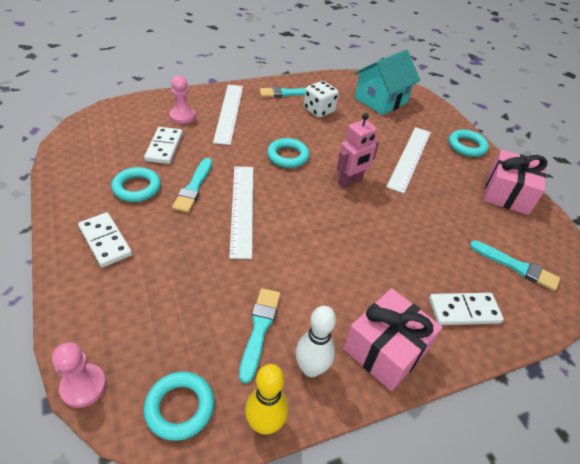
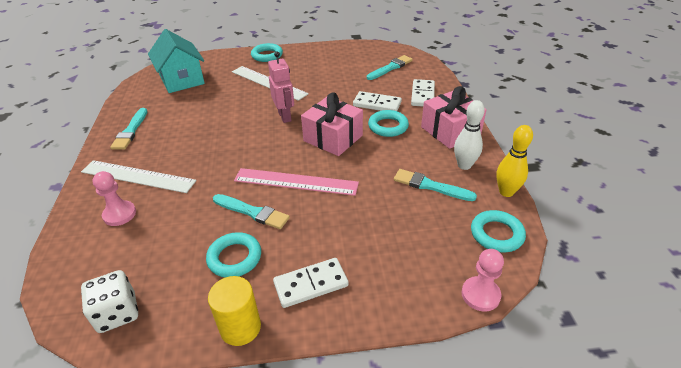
camera: 70 degrees left, 5 degrees down
(63, 206) = (240, 327): none -> yellow cylinder
(164, 147) = (172, 232): white domino -> white domino (377, 104)
(242, 209) = (296, 182): white ruler -> pink ruler
(288, 156) = (234, 145): turquoise ring -> turquoise ring (388, 126)
(319, 110) = (174, 116): white dice -> white dice (117, 313)
(507, 194) = (325, 53): pink gift -> pink gift (333, 138)

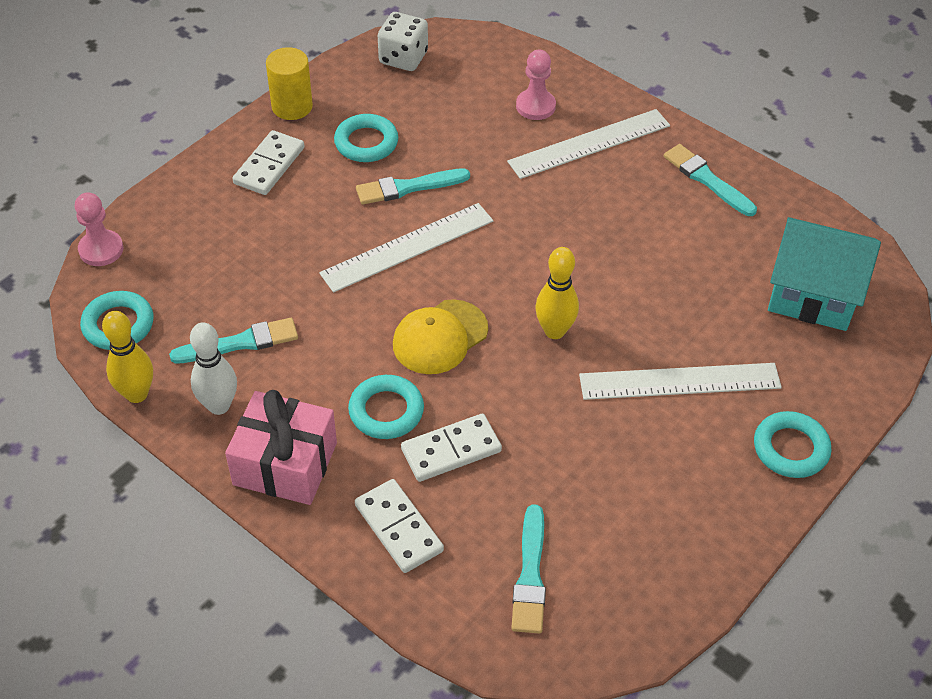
camera: 135 degrees right, 10 degrees up
(285, 116) = (554, 331): pink robot -> yellow bowling pin
(296, 182) = (407, 247): pink ruler -> white ruler
(333, 138) = (440, 337): pink gift -> yellow cap

